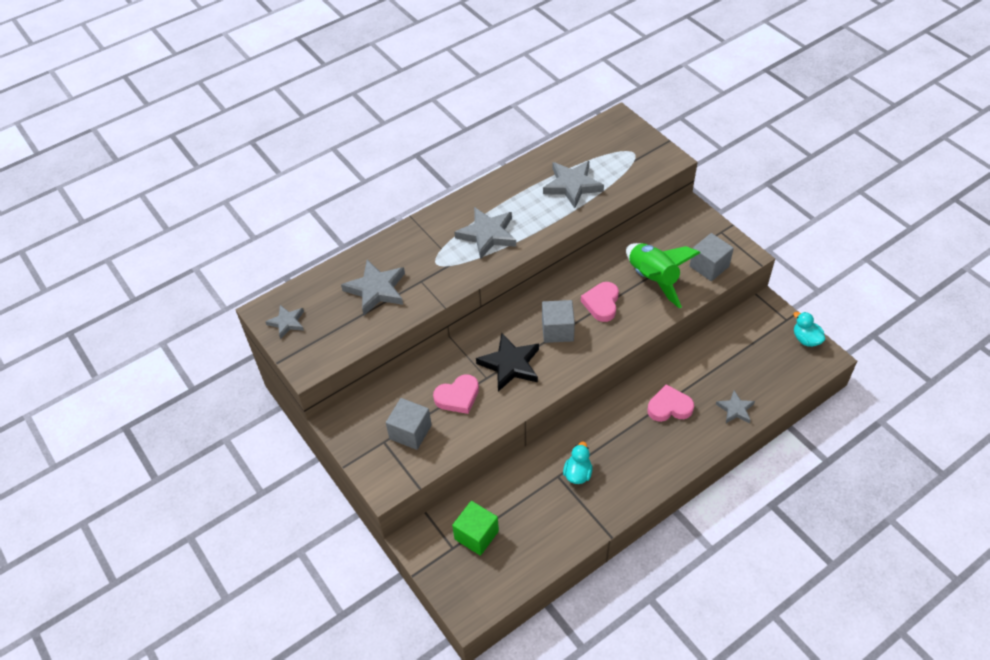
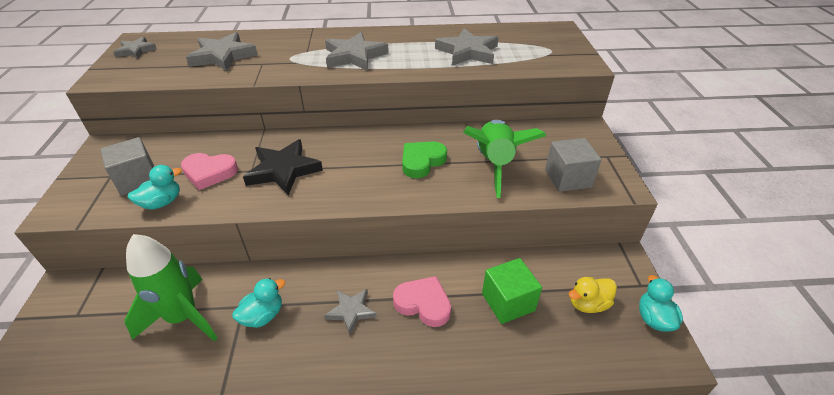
camera: 30 degrees right, 10 degrees down
(454, 437) = (162, 202): none -> turquoise duck
(476, 535) = (109, 316): green cube -> green cube (508, 302)
(527, 505) = (183, 317): none -> green rocket
(557, 330) = (357, 164): grey cube -> none
(601, 303) = (422, 162): pink heart -> green heart
(735, 409) = (499, 350): grey star -> grey star (351, 311)
(764, 350) = (588, 304): none -> yellow duck

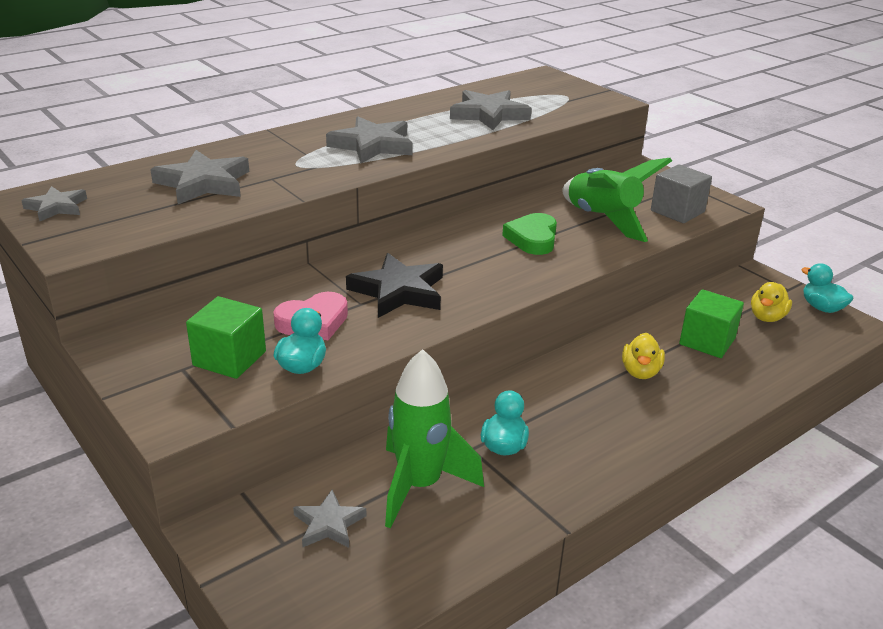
camera: 35 degrees left, 10 degrees down
(138, 180) = (229, 358): grey cube -> green cube
(351, 311) = (584, 405): grey star -> grey star (329, 524)
(423, 304) = (640, 372): pink heart -> yellow duck

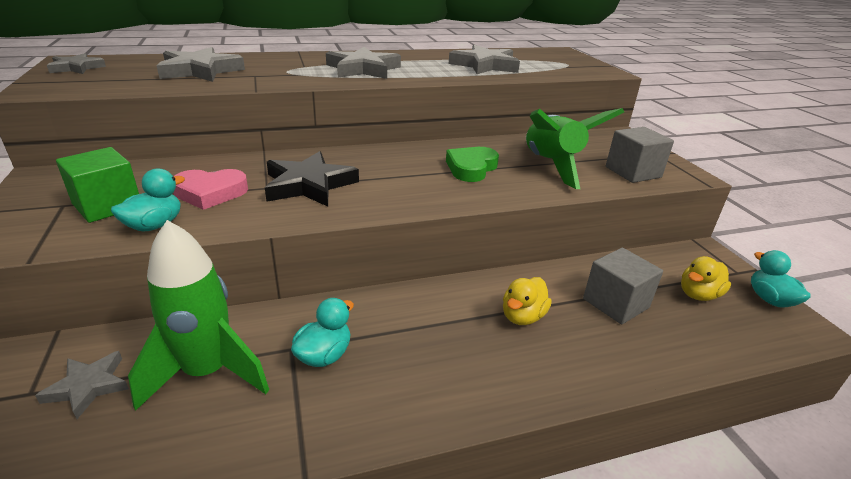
camera: 20 degrees right, 0 degrees up
(707, 341) = (615, 303): green cube -> grey cube

